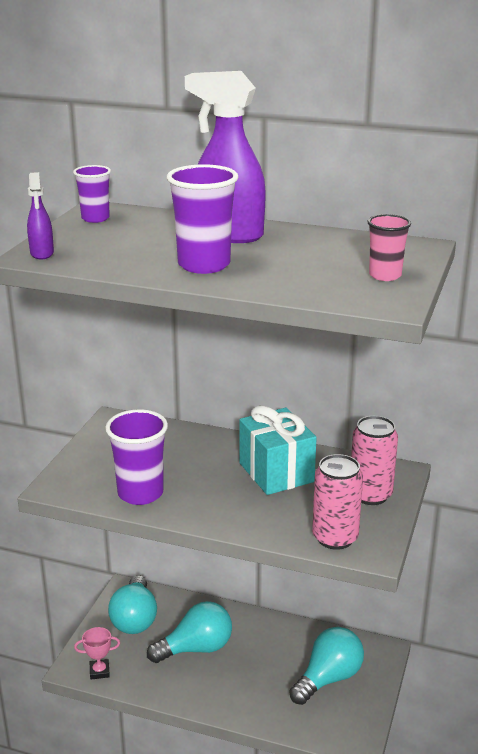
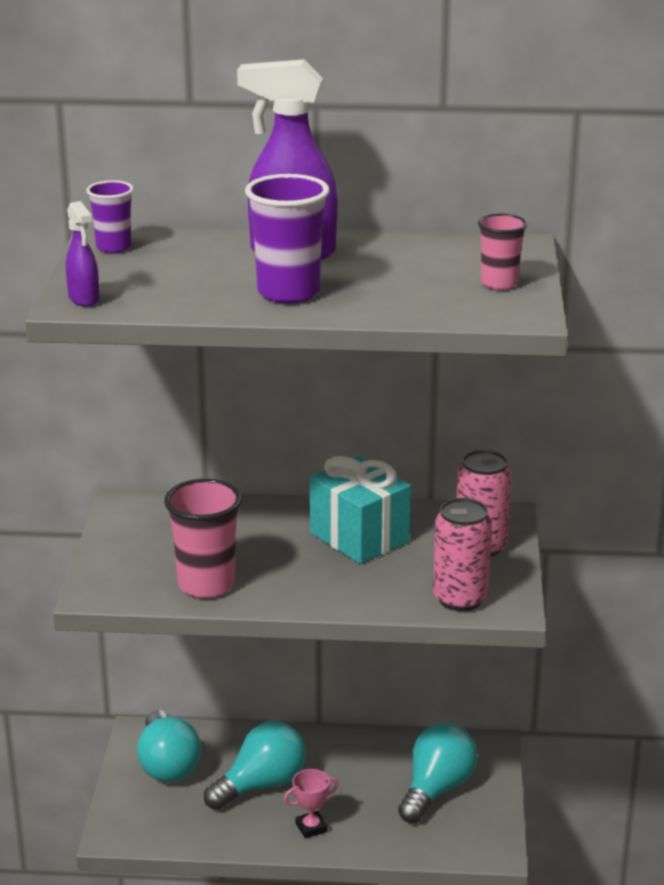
camera: 15 degrees left, 0 degrees up
(99, 671) = (148, 832): pink trophy -> pink trophy (311, 827)
(140, 493) = (206, 584): purple cup -> pink cup

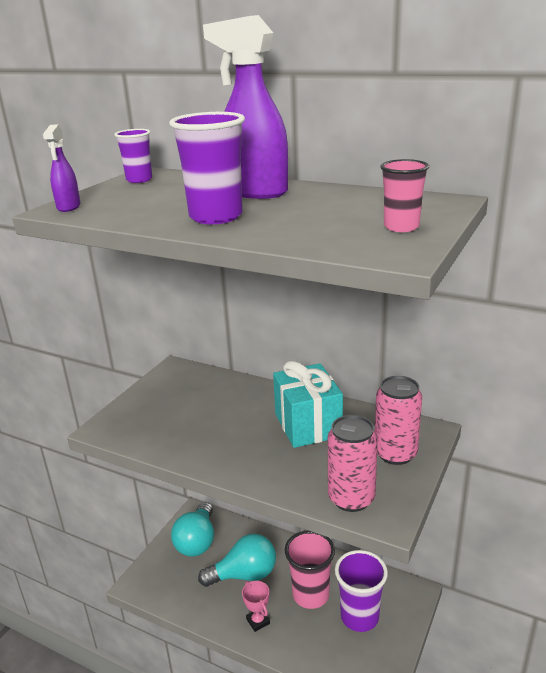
camera: 25 degrees right, 0 degrees up
(206, 584) = (176, 439): pink cup -> pink cup (310, 595)
(311, 827) = (258, 621): pink trophy -> pink trophy turned 60 degrees clockwise
(436, 789) = (359, 617): turquoise light bulb -> purple cup

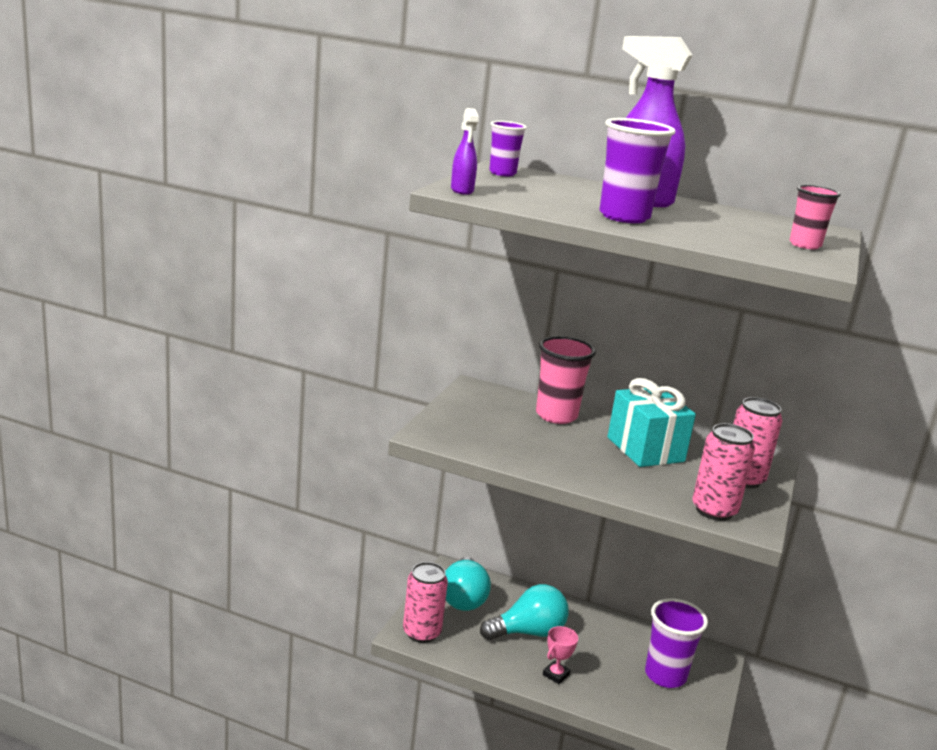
camera: 10 degrees left, 5 degrees down
(151, 581) = (421, 633): none -> pink can
(258, 621) = (556, 675): pink trophy -> pink trophy turned 75 degrees clockwise
(310, 595) = (607, 654): pink cup -> pink cup (556, 415)

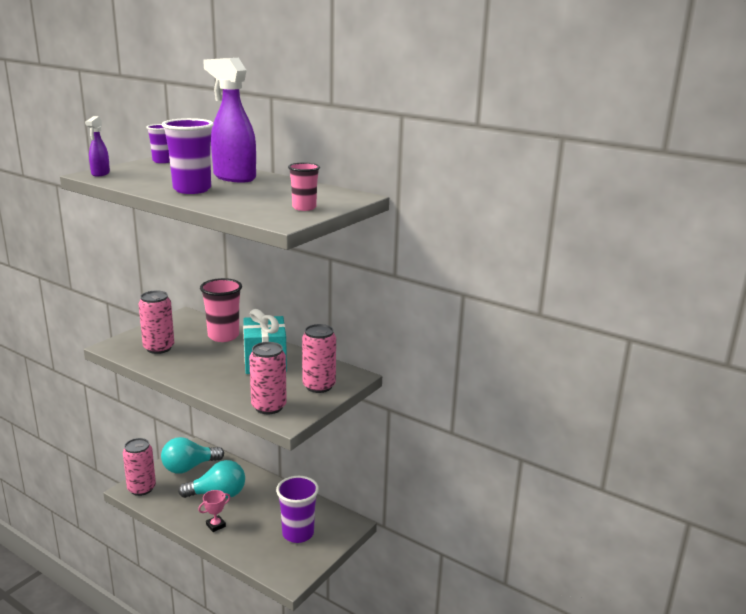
camera: 15 degrees right, 0 degrees up
(463, 598) = (189, 467): turquoise light bulb -> turquoise light bulb turned 45 degrees clockwise
(491, 435) = (159, 348): none -> pink can

